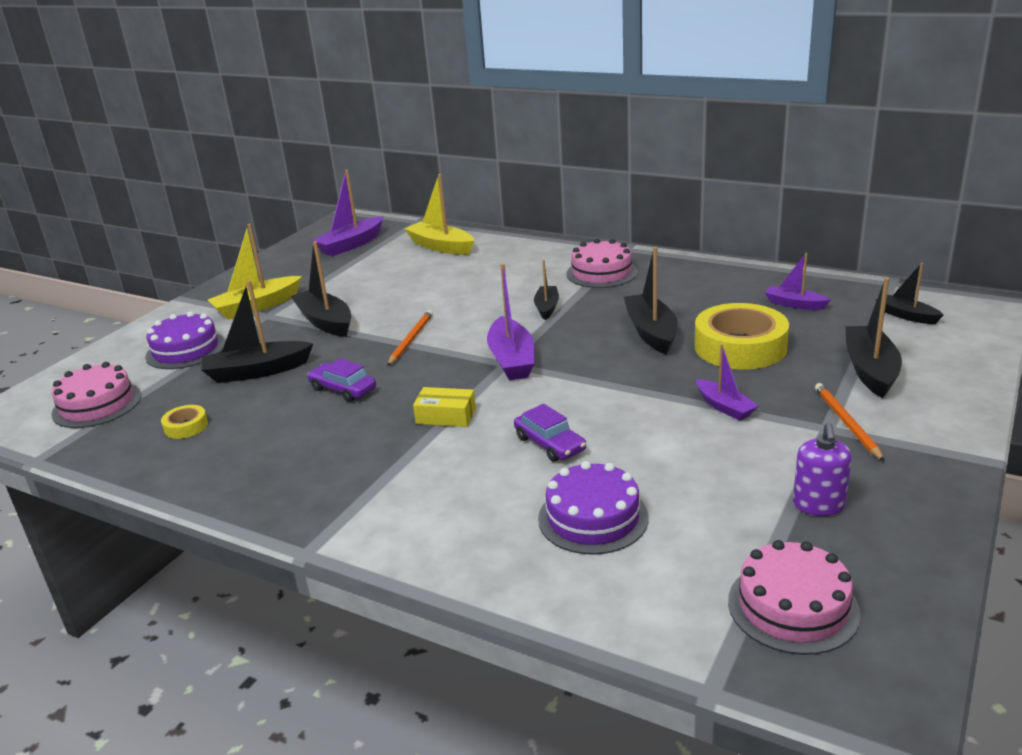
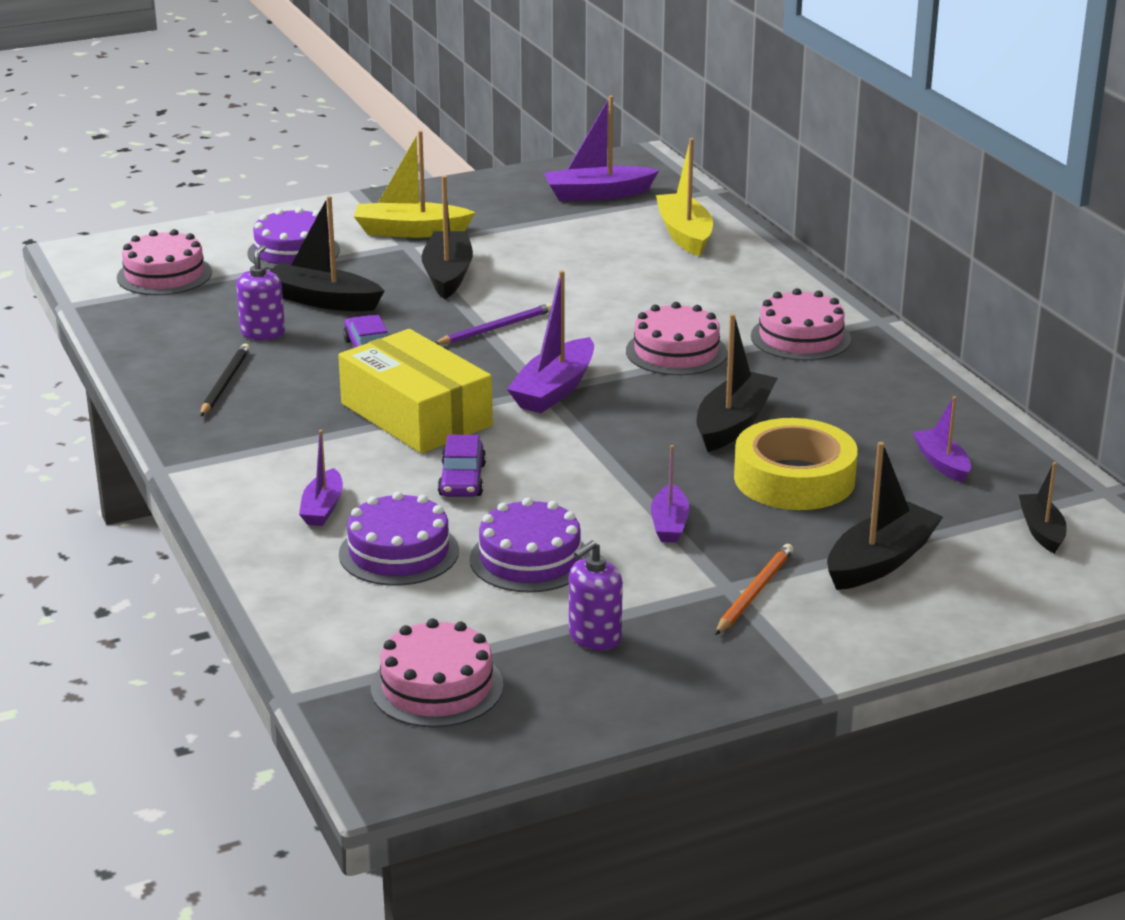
camera: 35 degrees right, 0 degrees up
(186, 426) = (205, 327): yellow tape -> none
(241, 411) = (263, 333): none -> purple soap dispenser
(263, 459) = (225, 383): none -> black pencil
(411, 340) = (496, 328): orange pencil -> purple pencil
(446, 416) = (416, 415): yellow box -> yellow box, size x2.18
(484, 514) = (323, 508): none -> purple boat
(547, 308) = (676, 352): black boat -> pink cake
(685, 474) = (530, 559): none -> purple cake

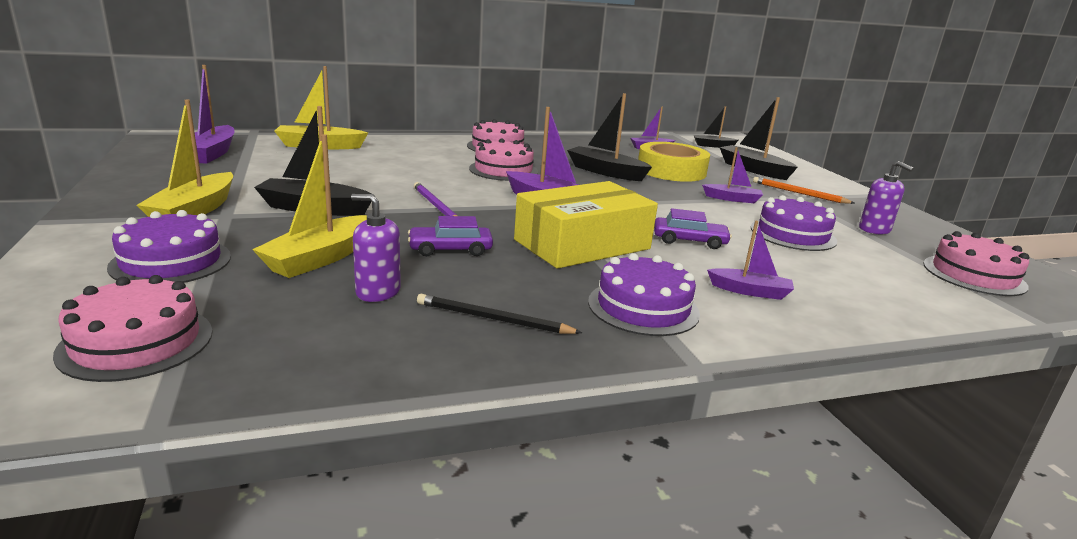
camera: 85 degrees left, 5 degrees down
(323, 300) = (320, 258): black boat -> yellow boat
(399, 552) = (807, 270): purple cake -> purple cake (643, 307)

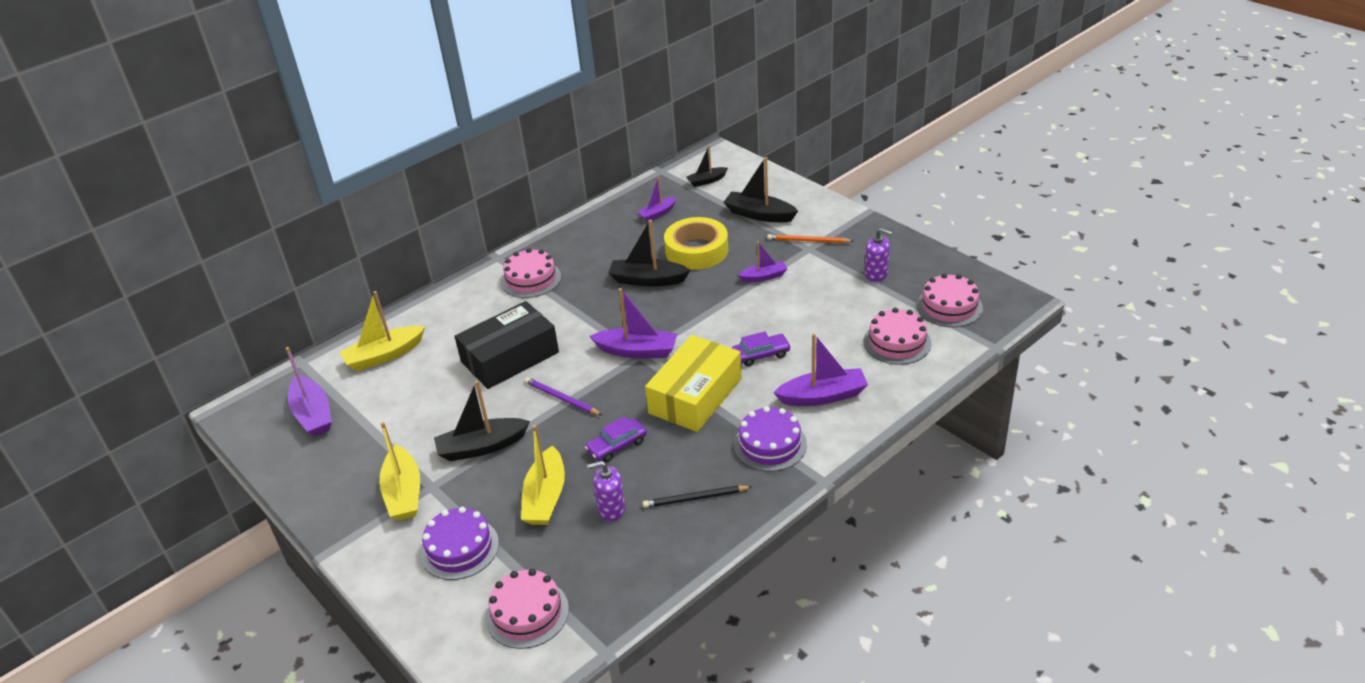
camera: 20 degrees left, 15 degrees up
(422, 173) = (510, 357): none -> black box
(503, 170) = (567, 318): pink cake -> pink cake (897, 342)
(750, 291) = (823, 396): purple boat -> purple boat, size x1.64
(793, 234) = (824, 310): purple cake -> none

